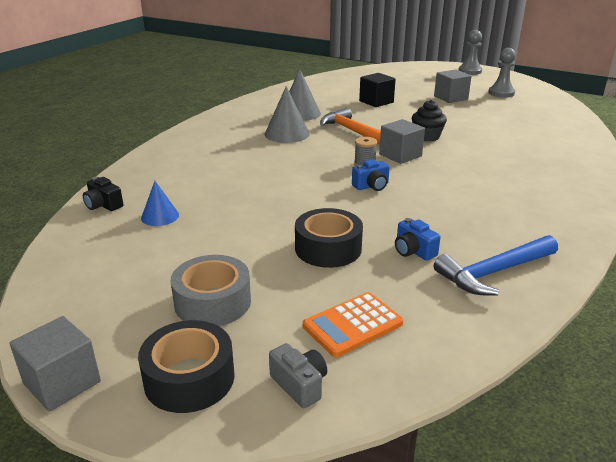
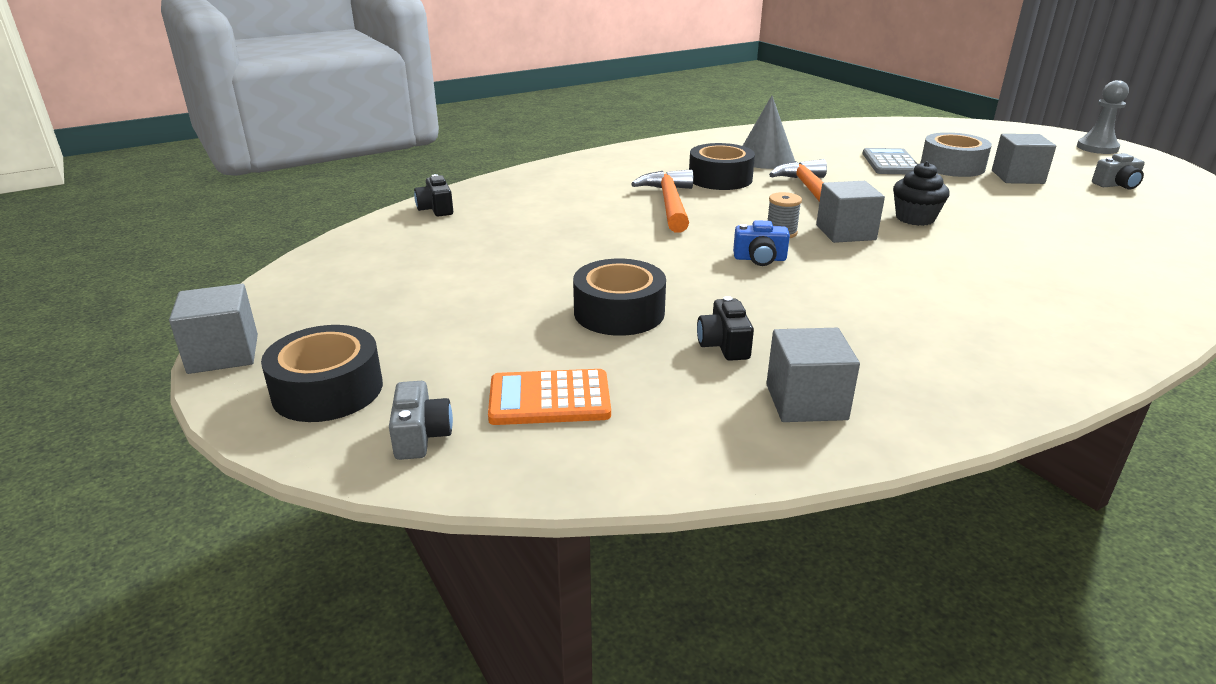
camera: 30 degrees right, 0 degrees up
(160, 216) = (477, 233): blue cone -> none
(213, 302) = (431, 328): grey tape -> grey tape (952, 166)
(273, 159) = (669, 203): none -> orange hammer
(287, 134) = (720, 178): grey cone -> black tape
(376, 101) = (890, 163): black cube -> grey calculator
(413, 251) = (724, 345): blue camera -> black camera
(493, 272) = (806, 402): blue hammer -> grey cube
(501, 93) = (1117, 185): grey pawn -> grey camera

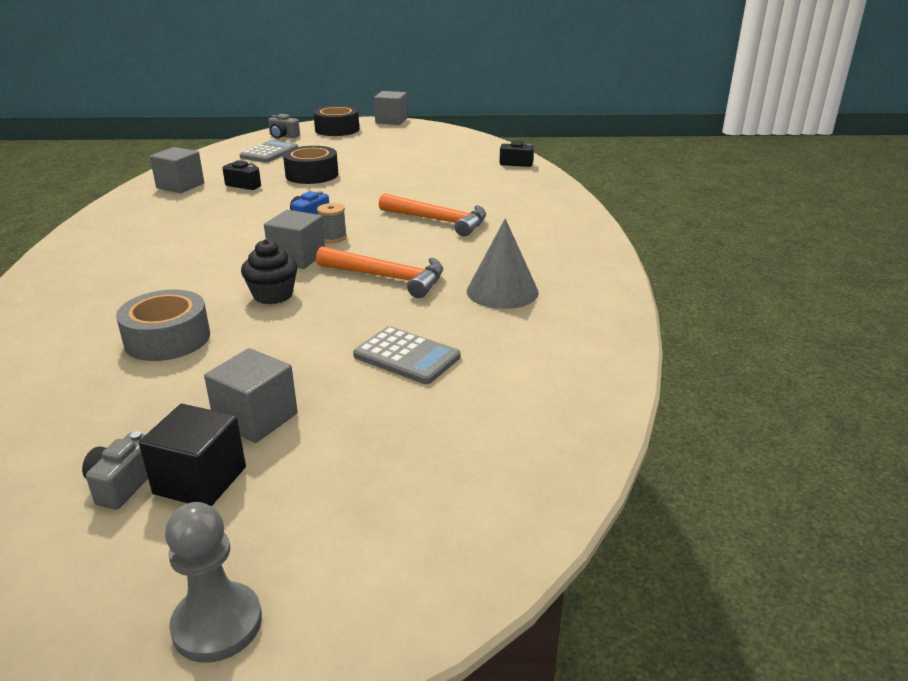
camera: 120 degrees right, 0 degrees up
(549, 399) = (269, 153): orange calculator -> grey calculator
(720, 178) = (470, 253): black tape -> none
(952, 166) = (346, 393): grey tape -> grey tape (167, 339)
(1072, 173) = (200, 480): none -> black cube

